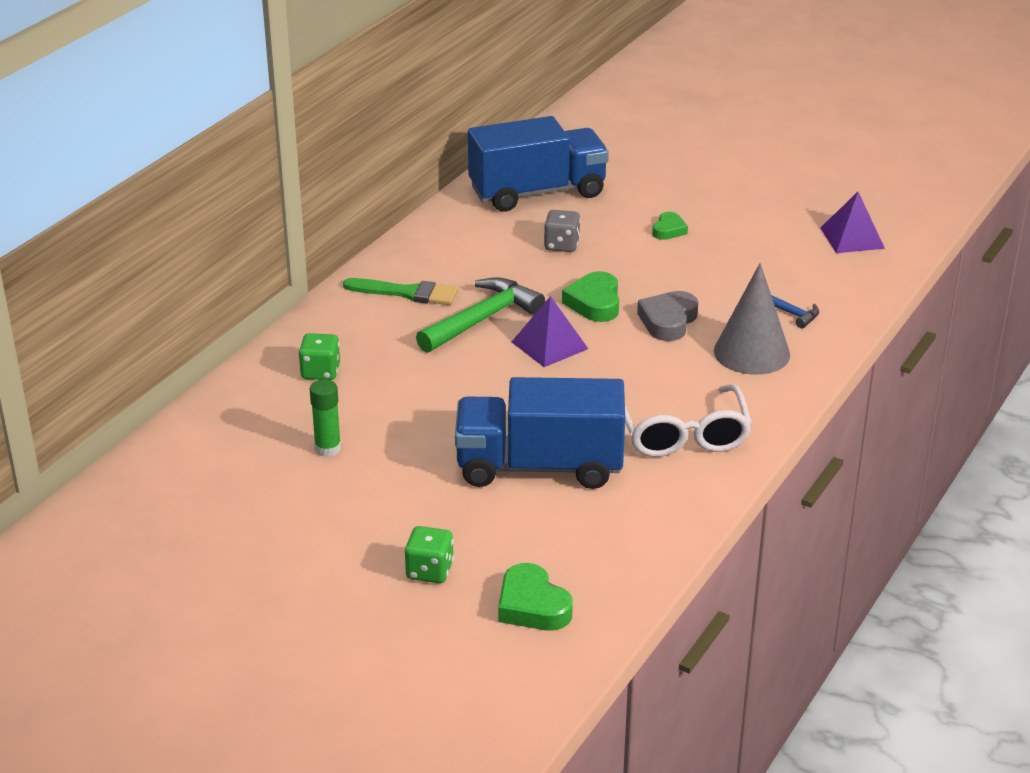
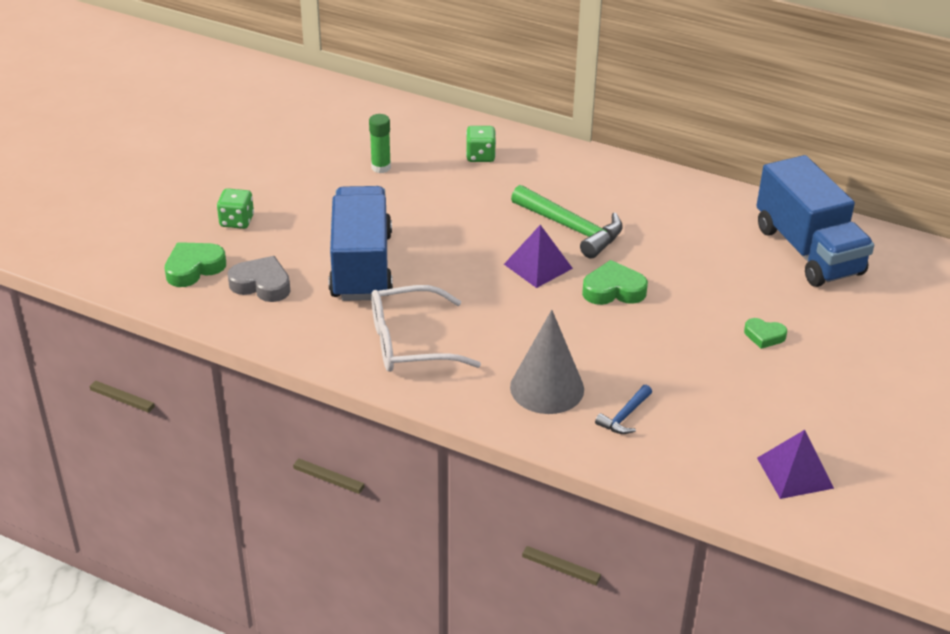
camera: 85 degrees right, 5 degrees up
(407, 293) = (605, 188): green brush -> none
(561, 245) = (711, 268): grey dice -> none
(668, 321) = (592, 335): grey heart -> grey heart (261, 284)

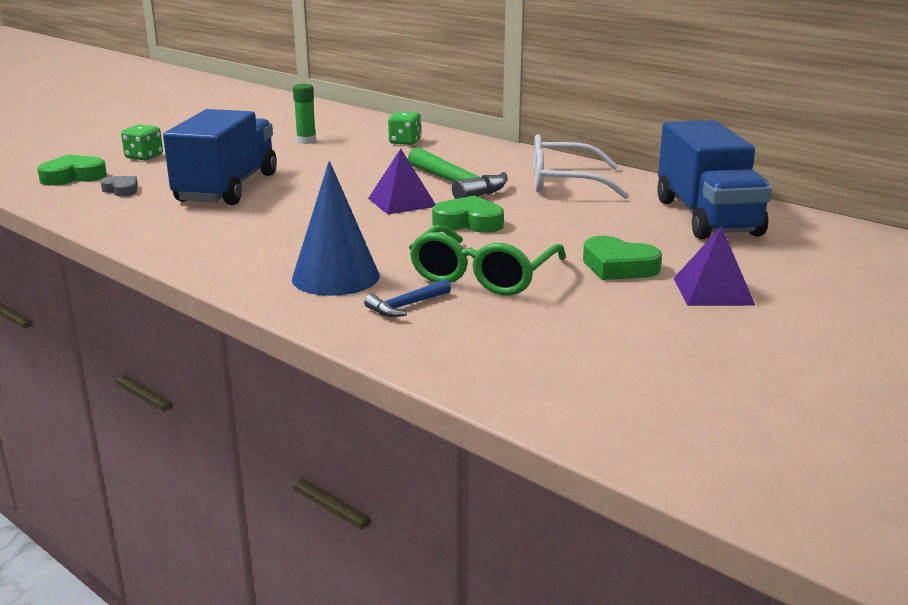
camera: 15 degrees right, 15 degrees down
(261, 284) = (121, 190): grey heart -> grey heart, size x0.63
(410, 343) = (222, 235): white glasses -> white glasses (564, 183)
(547, 388) = (335, 277): grey cone -> blue cone
(664, 366) = (483, 276): none -> green glasses
(764, 336) = (618, 267): green heart -> green heart, size x1.59
(794, 473) = (588, 374): purple pyramid -> purple pyramid (713, 291)

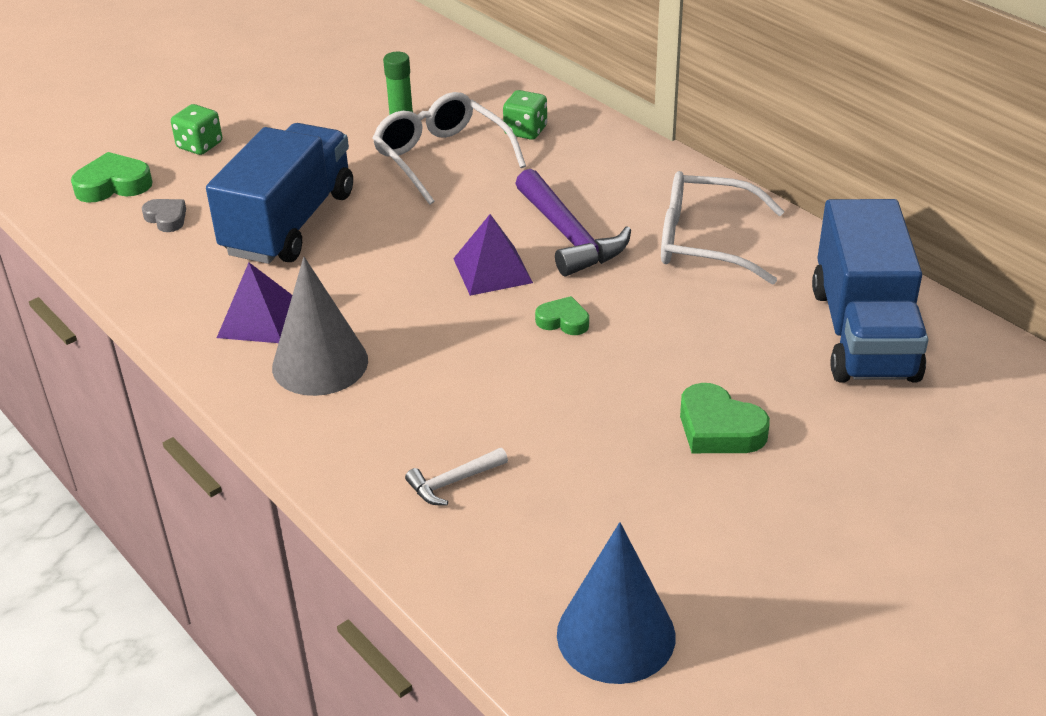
camera: 10 degrees right, 15 degrees up
(270, 252) = (320, 363): none -> grey cone
(335, 277) = (385, 419): blue cone -> blue cone (616, 635)
(343, 155) = (441, 158): none -> white glasses
(406, 306) = (453, 482): blue hammer -> white hammer
(457, 184) = (568, 236): green hammer -> purple hammer
(468, 222) = (563, 321): green heart -> green heart, size x0.63
(483, 276) = (554, 432): green glasses -> none
(713, 291) = (816, 488): purple pyramid -> purple pyramid (259, 319)

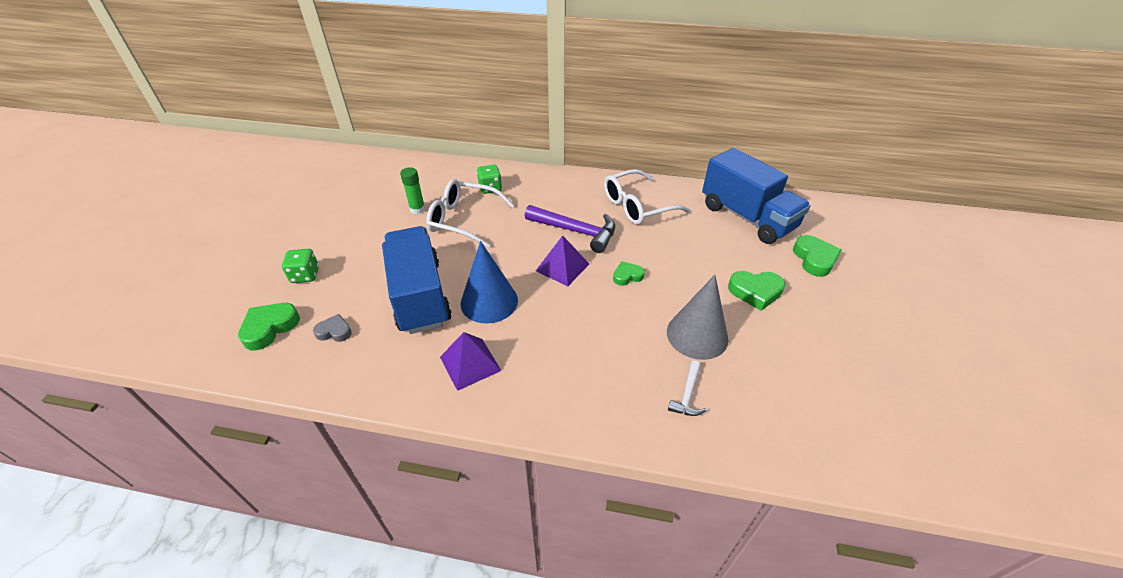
camera: 40 degrees left, 5 degrees up
(320, 363) = (537, 370): grey cone -> grey cone (697, 335)
(616, 635) = (854, 426): blue cone -> blue cone (489, 301)
(886, 438) = (814, 259): none -> green heart

